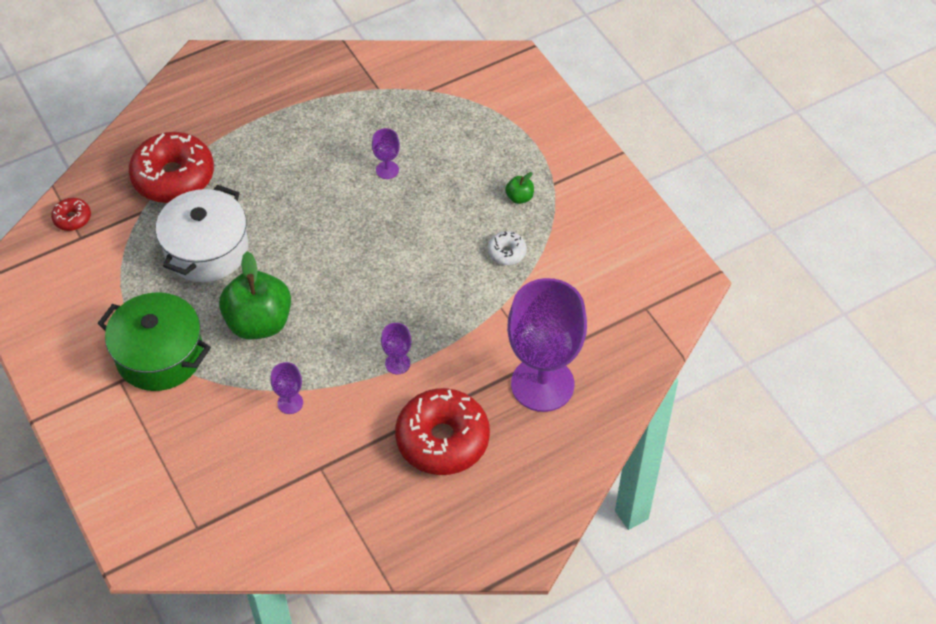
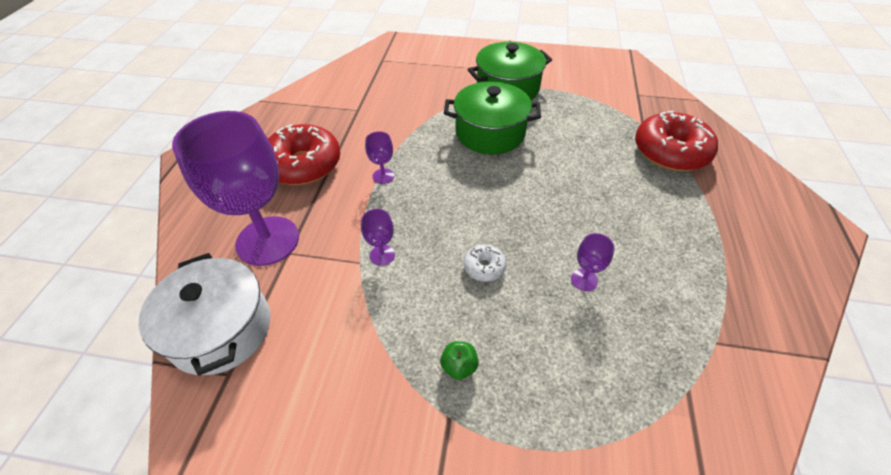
camera: 130 degrees right, 5 degrees down
(72, 218) = (659, 97): red donut -> none
(206, 250) = (579, 138): white pot -> white pot (221, 329)
(259, 322) = (490, 133): green apple -> green pot
(290, 403) = (414, 118): purple goblet -> purple goblet (382, 255)
(506, 252) = (406, 306): white donut -> white donut (484, 267)

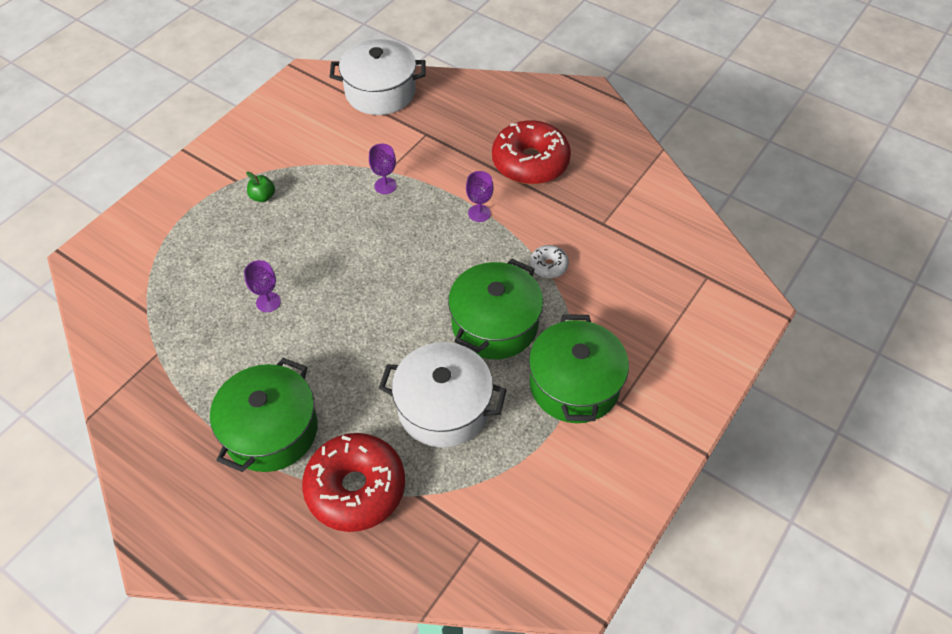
camera: 115 degrees right, 5 degrees up
(268, 241) = (447, 125): purple goblet -> none
(484, 267) = (328, 243): white donut -> white donut (548, 266)
(576, 134) = (443, 407): none -> white pot
(685, 214) = (271, 430): none -> green pot

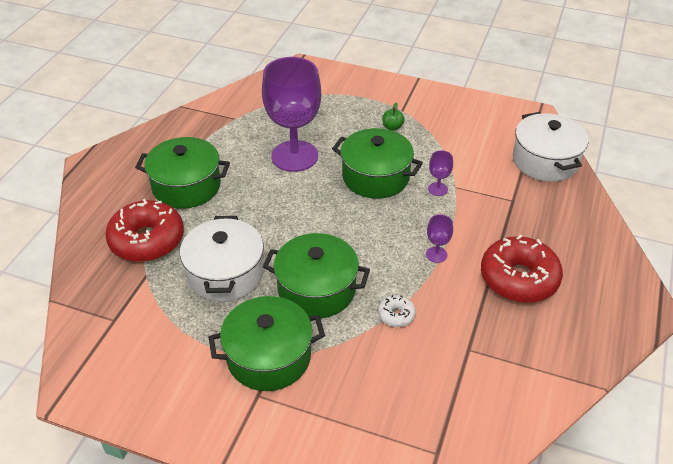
camera: 75 degrees right, 10 degrees down
(268, 302) = (294, 156): purple goblet -> purple goblet, size x2.50
(342, 233) = (375, 177): none -> green pot

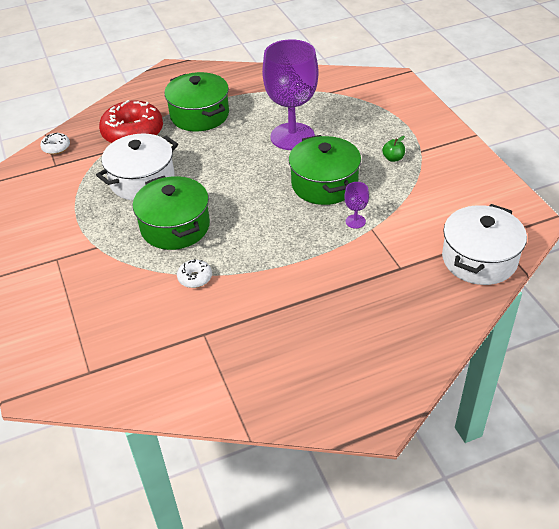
camera: 50 degrees right, 0 degrees up
(87, 304) = (56, 147): none -> white donut
(269, 357) = (92, 243): green pot -> none
(436, 254) = (281, 262): purple goblet -> none
(519, 278) = (312, 320): red donut -> none

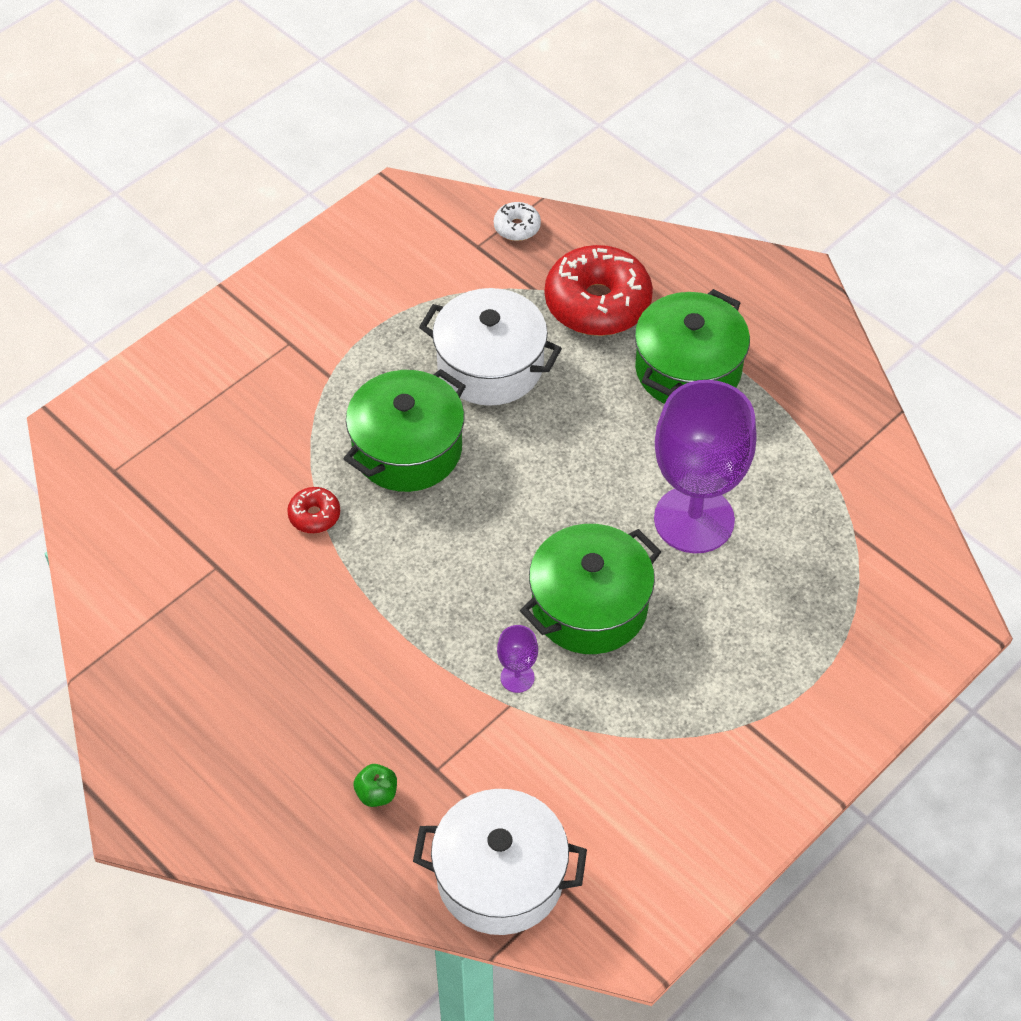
camera: 65 degrees right, 10 degrees up
(195, 278) = (314, 515): white donut -> red donut
(393, 158) = (705, 686): green apple -> green apple (376, 793)

